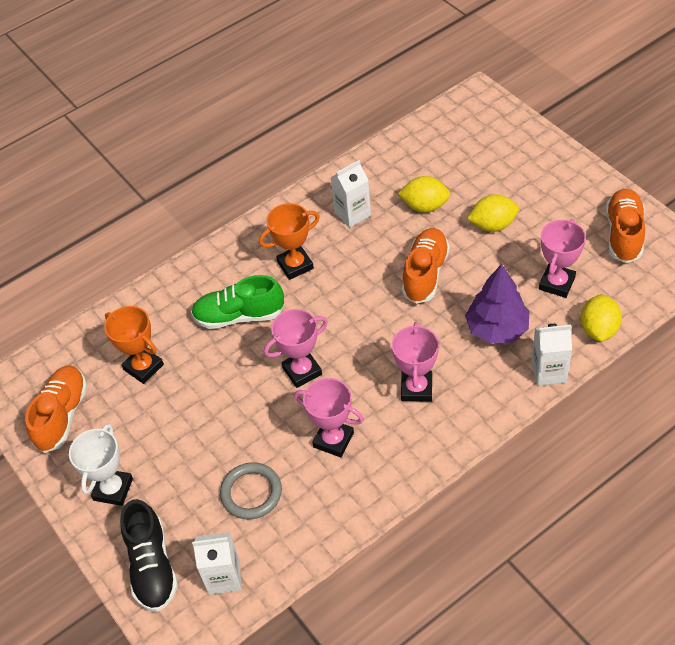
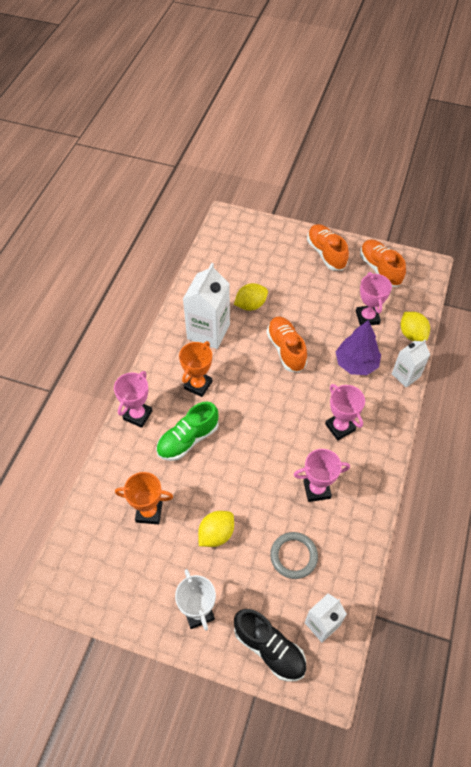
camera: 40 degrees left, 5 degrees up
(62, 415) = (117, 582): orange shoe -> orange shoe (326, 253)
(302, 371) = (260, 455): pink trophy -> pink trophy (138, 415)
(352, 214) = (208, 331): white carton -> white carton, size x1.67
(493, 225) = (302, 298): yellow lemon -> yellow lemon (216, 534)

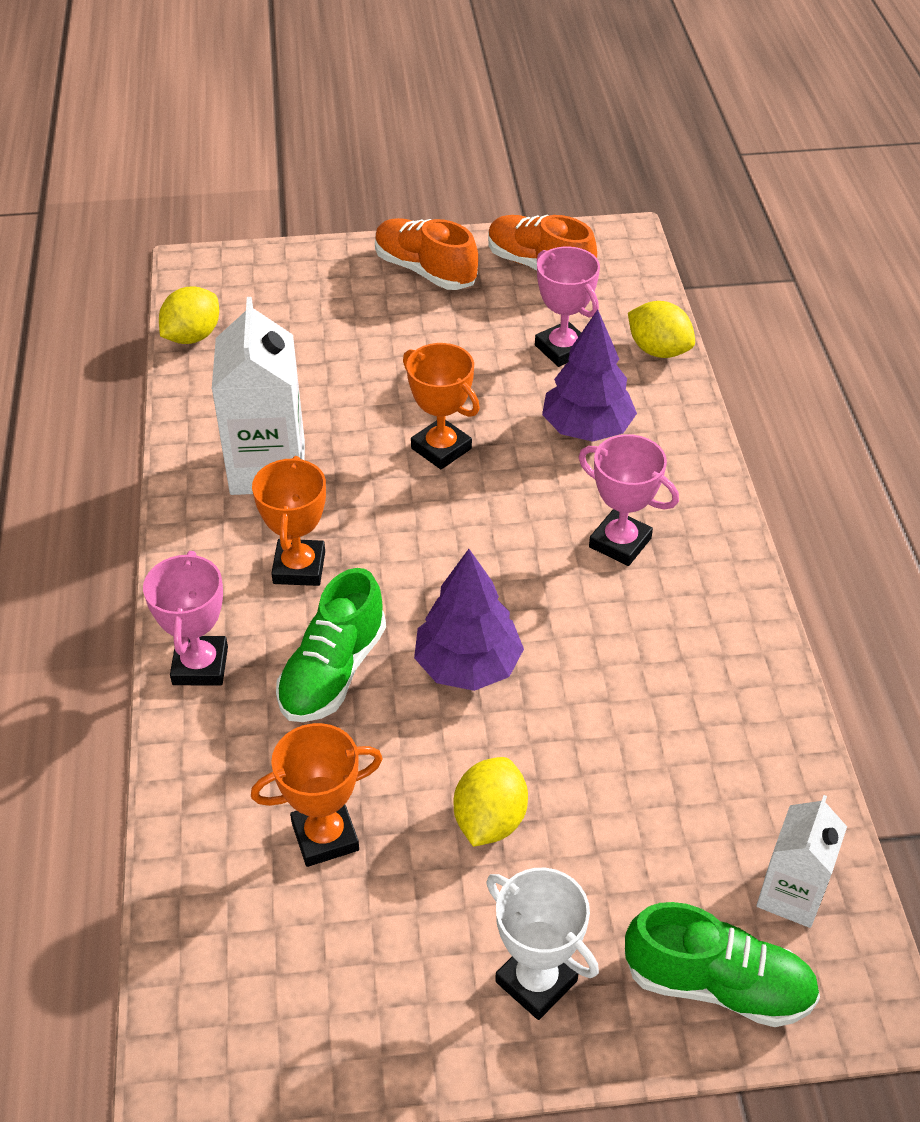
camera: 25 degrees left, 10 degrees down
(243, 460) = (468, 665): none -> purple tree
(250, 305) = (328, 397): yellow lemon -> yellow lemon (192, 336)
(269, 648) = (717, 984): black shoe -> green shoe
(286, 349) = (441, 448): orange shoe -> orange trophy
(293, 556) = (665, 797): grey ring -> none
(317, 489) = (640, 664): pink trophy -> none
(406, 375) = (687, 418): white carton -> none

